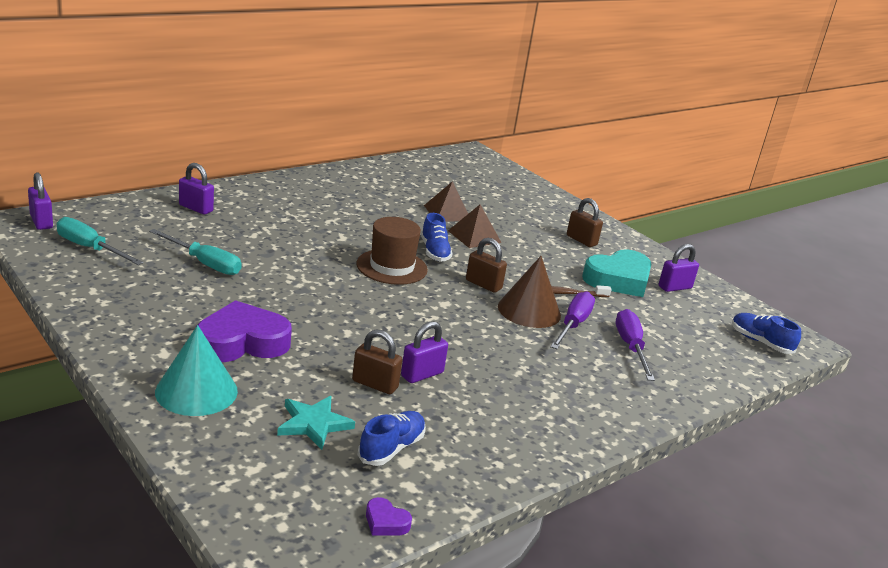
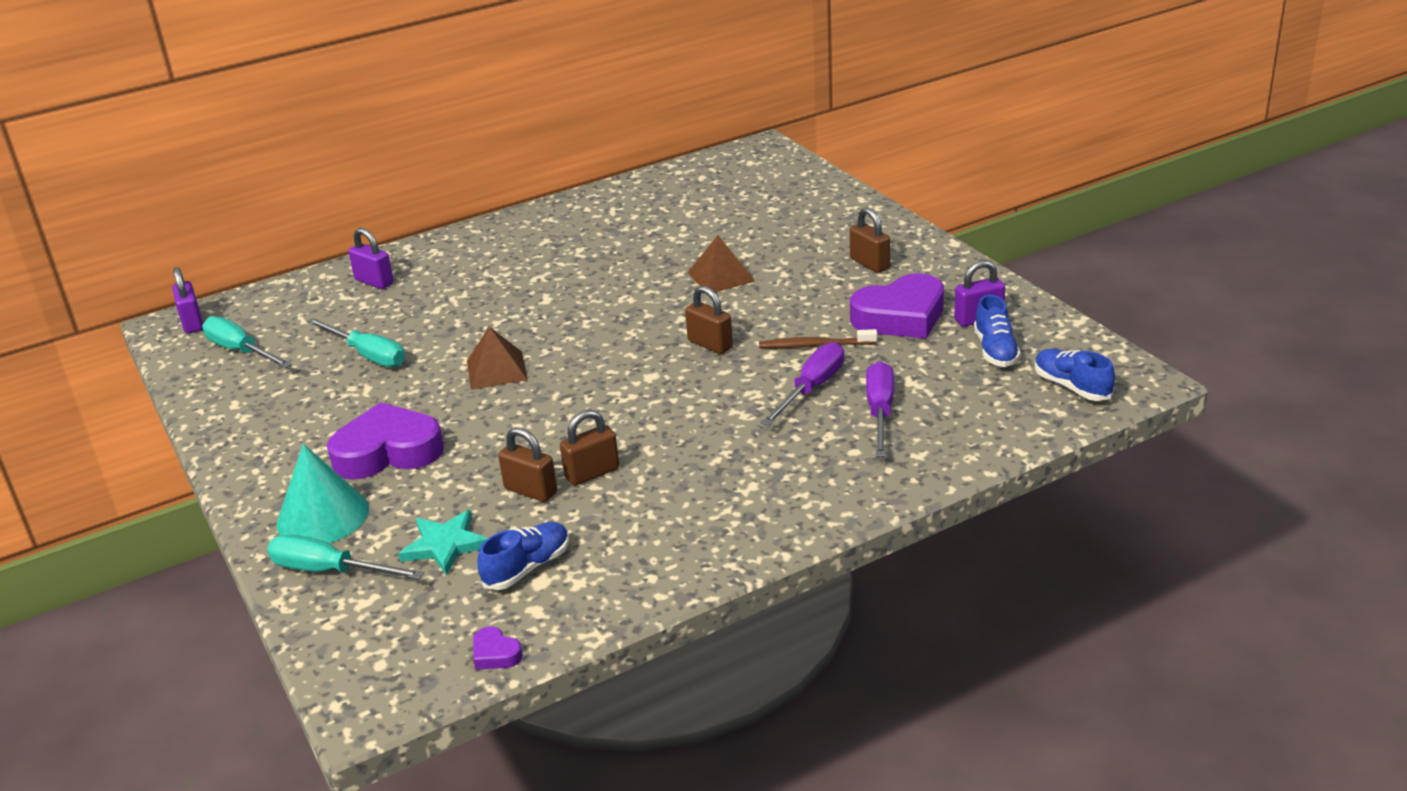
camera: 15 degrees right, 5 degrees up
(215, 439) = (330, 571): none -> turquoise screwdriver
(392, 267) = (597, 333): brown hat -> none
(422, 374) = (592, 473): purple padlock -> brown padlock
(434, 252) = (660, 305): blue shoe -> blue shoe (995, 350)
(447, 213) = (695, 246): brown pyramid -> brown pyramid (496, 370)
(529, 310) = (759, 374): brown cone -> none
(618, 280) = (900, 317): turquoise heart -> purple heart

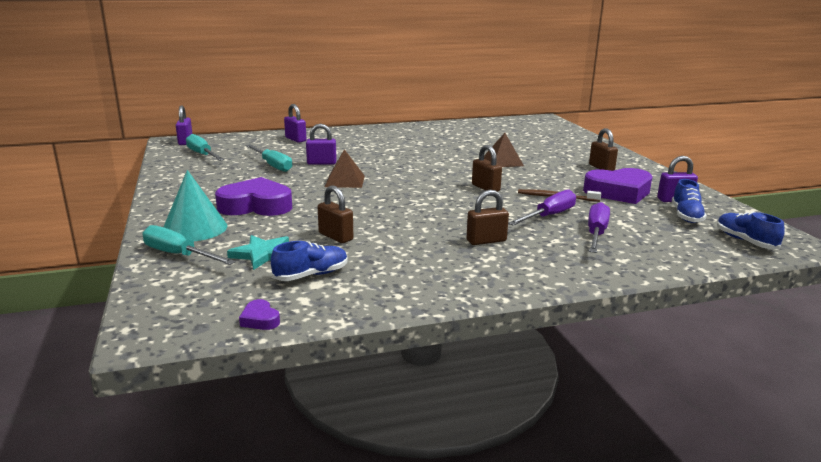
camera: 10 degrees right, 10 degrees down
(443, 334) = (321, 163): none -> purple padlock
(592, 473) = (381, 234): brown padlock -> brown padlock (486, 241)

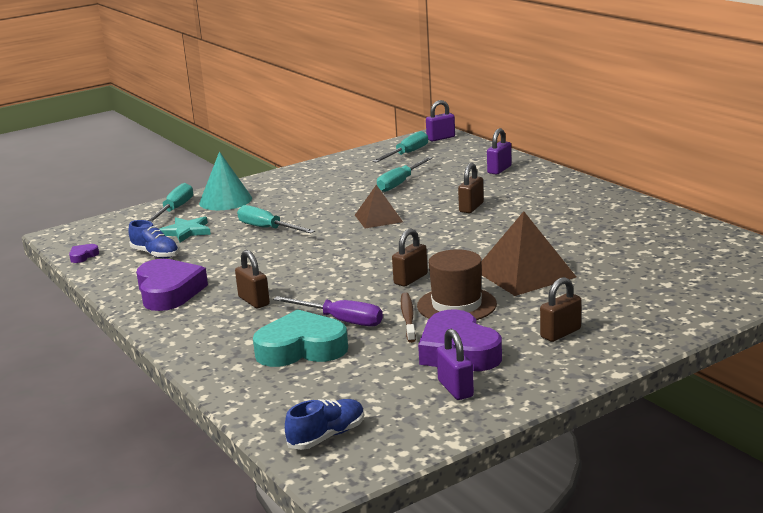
camera: 75 degrees right, 0 degrees up
(256, 206) = (286, 205): purple heart -> purple heart (169, 292)
(311, 219) = (267, 229): none -> turquoise screwdriver
(321, 163) = (427, 198): purple padlock -> none
(336, 236) = (233, 245): brown padlock -> brown padlock (471, 207)
(502, 161) = (524, 273): brown pyramid -> brown pyramid, size x1.62
(543, 183) = (456, 305): none -> brown hat
(596, 234) = (301, 349): purple screwdriver -> turquoise heart
(686, 216) = (396, 398): blue shoe -> none

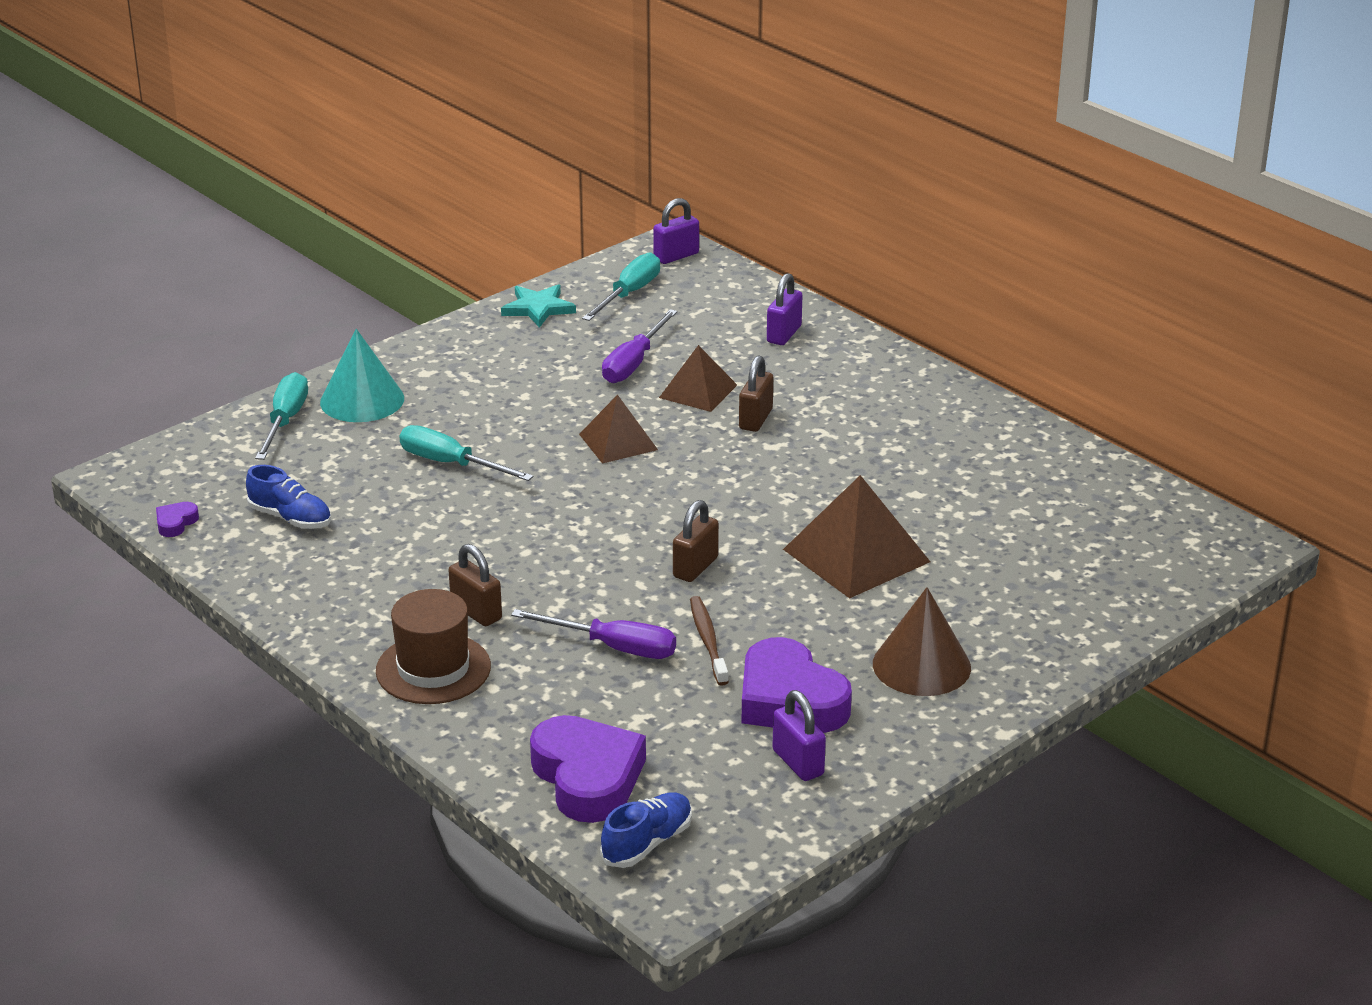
camera: 10 degrees left, 10 degrees up
(169, 292) = (341, 595): purple heart -> purple heart (587, 777)
(186, 232) = (322, 470): turquoise star -> turquoise star (538, 308)
(301, 349) = (572, 699): turquoise heart -> none
(400, 183) = (634, 363): turquoise screwdriver -> purple screwdriver
(437, 195) = (698, 391): none -> brown pyramid
(456, 305) = (771, 616): brown hat -> brown hat (433, 669)
(560, 333) = (921, 665): brown padlock -> brown cone

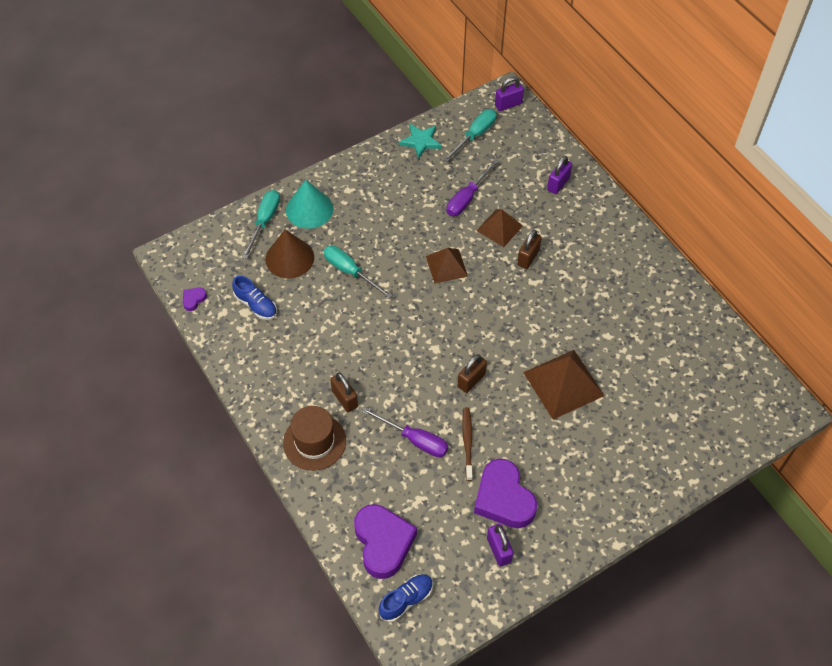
camera: 10 degrees right, 25 degrees up
(921, 665) = (582, 482): brown cone -> brown cone (289, 258)

